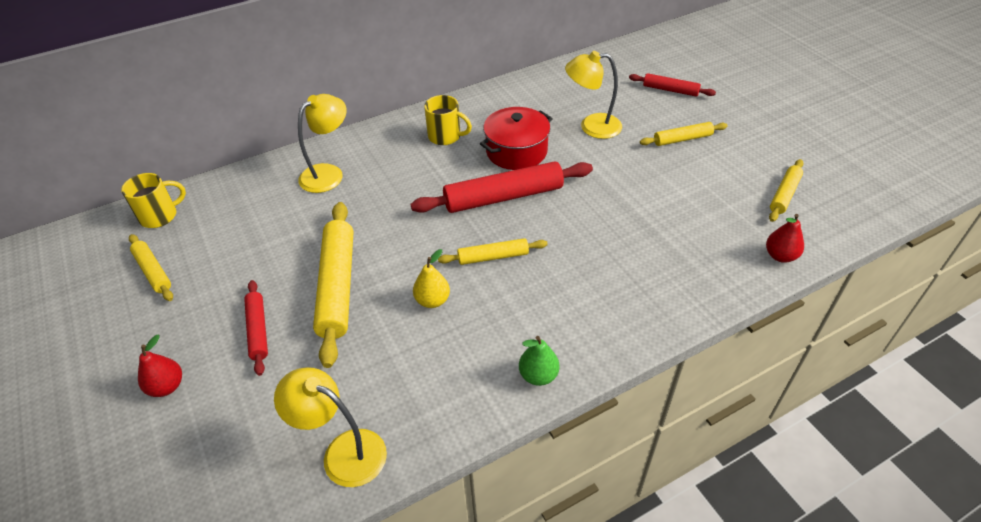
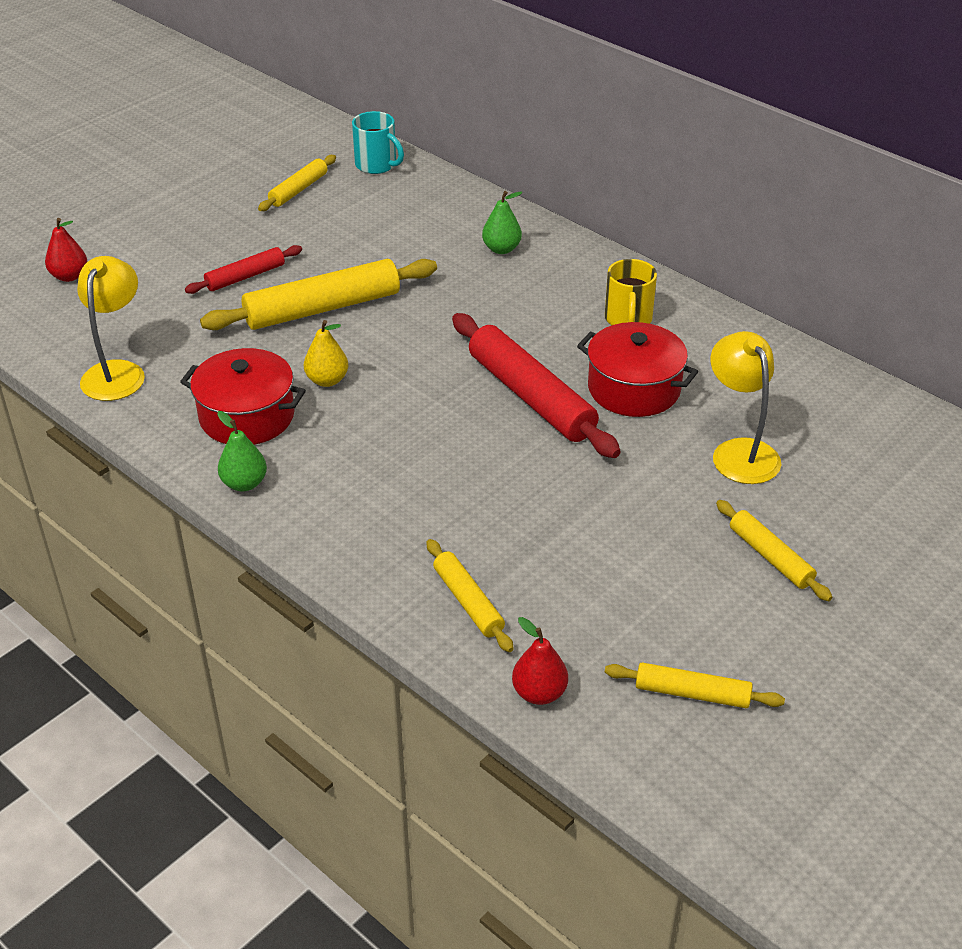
camera: 70 degrees right, 5 degrees down
(160, 216) = (377, 165): yellow mug -> turquoise mug
(167, 386) = (164, 248): red pear -> red pear (69, 276)
(328, 173) = (501, 249): yellow lamp -> green pear
(454, 360) = (247, 416): none -> red pot
(493, 257) = (416, 411): yellow rolling pin -> yellow rolling pin (468, 602)
(670, 90) = (905, 527): red rolling pin -> none

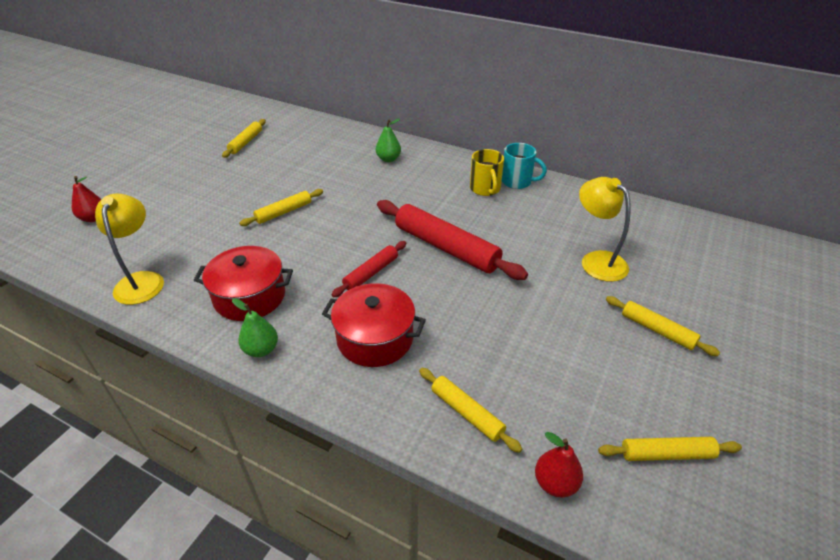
camera: 15 degrees left, 0 degrees up
(245, 277) = (223, 200): red rolling pin -> red rolling pin (371, 273)
(323, 308) = (284, 212): yellow rolling pin -> yellow rolling pin, size x0.54
(327, 380) = (302, 260): yellow pear -> none
(377, 165) = (292, 122): turquoise mug -> turquoise mug (517, 182)
(634, 388) = (510, 231): red pot -> red pot (375, 338)

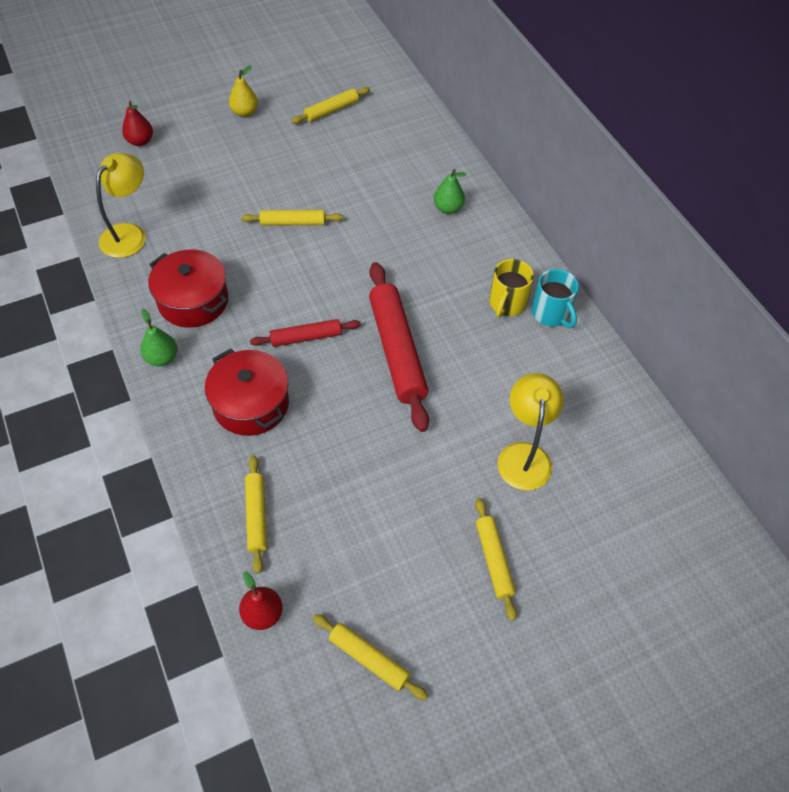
camera: 35 degrees right, 15 degrees up
(175, 167) = (245, 112): none -> yellow pear

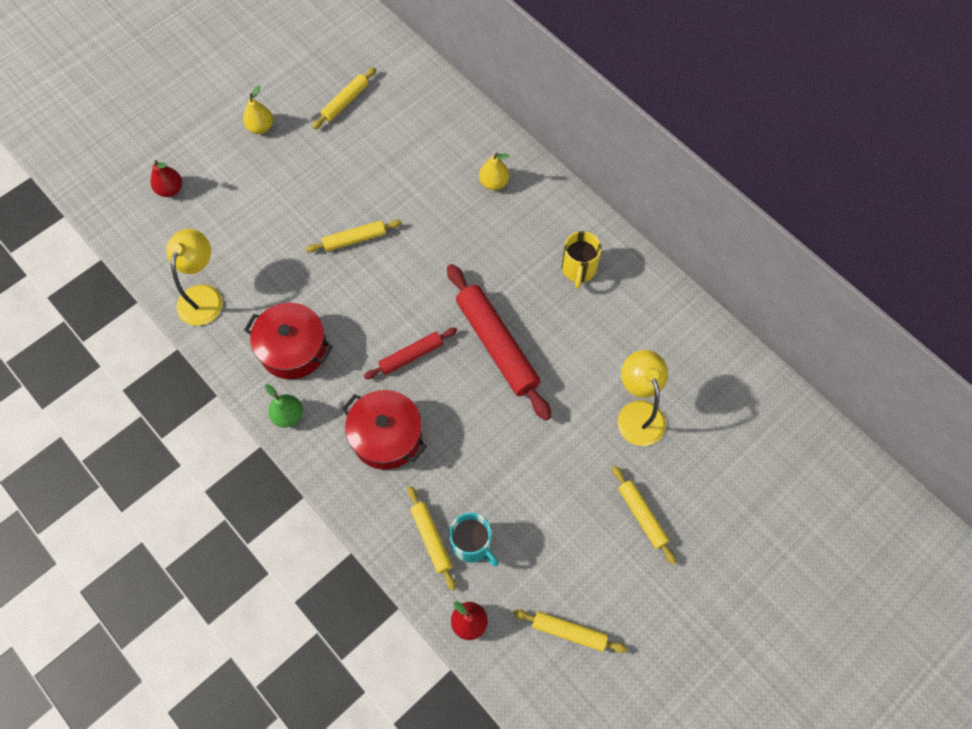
camera: 15 degrees left, 10 degrees up
(448, 208) = (494, 183): green pear -> yellow pear
(551, 314) = (620, 268): turquoise mug -> turquoise mug (472, 544)

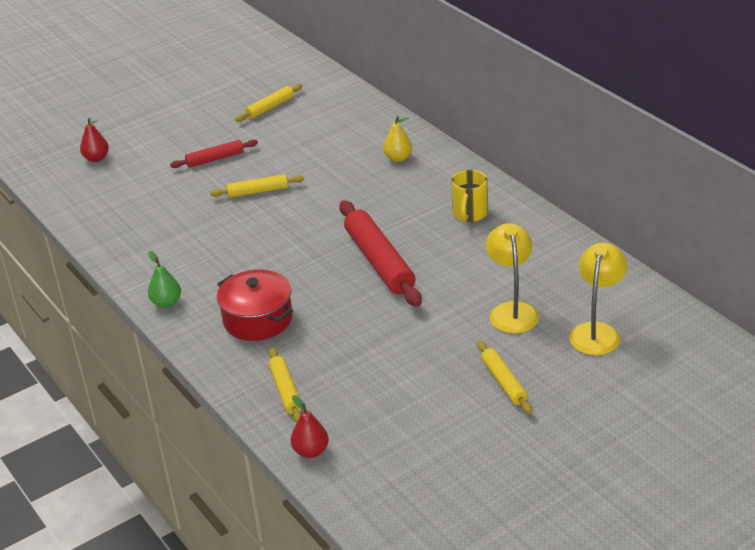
camera: 10 degrees right, 30 degrees down
(203, 296) = (108, 224): yellow lamp -> yellow lamp (597, 332)
(261, 127) = (189, 122): yellow pear -> none
(293, 349) = (182, 260): red pot -> none
(411, 356) = (294, 267): red rolling pin -> red rolling pin (215, 159)
(472, 544) = (326, 396): turquoise mug -> none
(569, 632) = (412, 462): yellow rolling pin -> none

